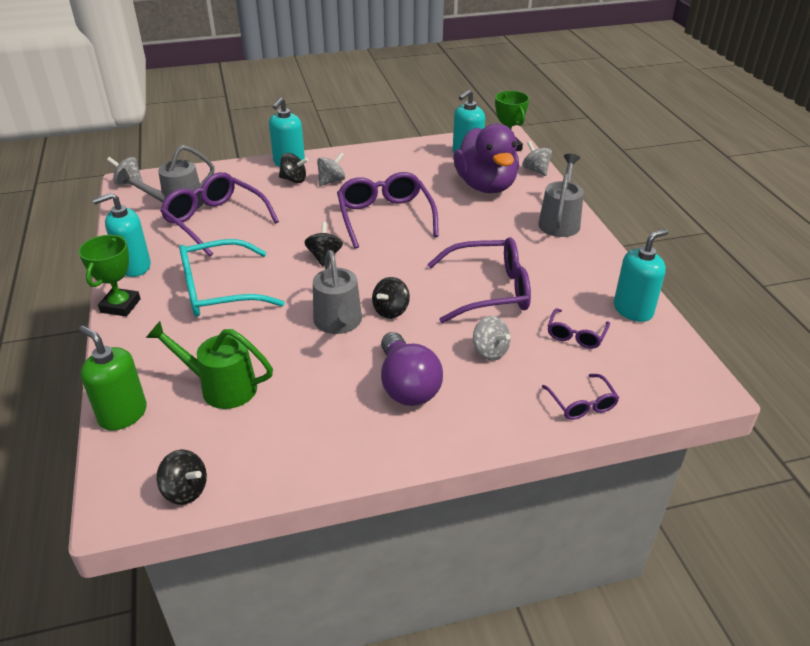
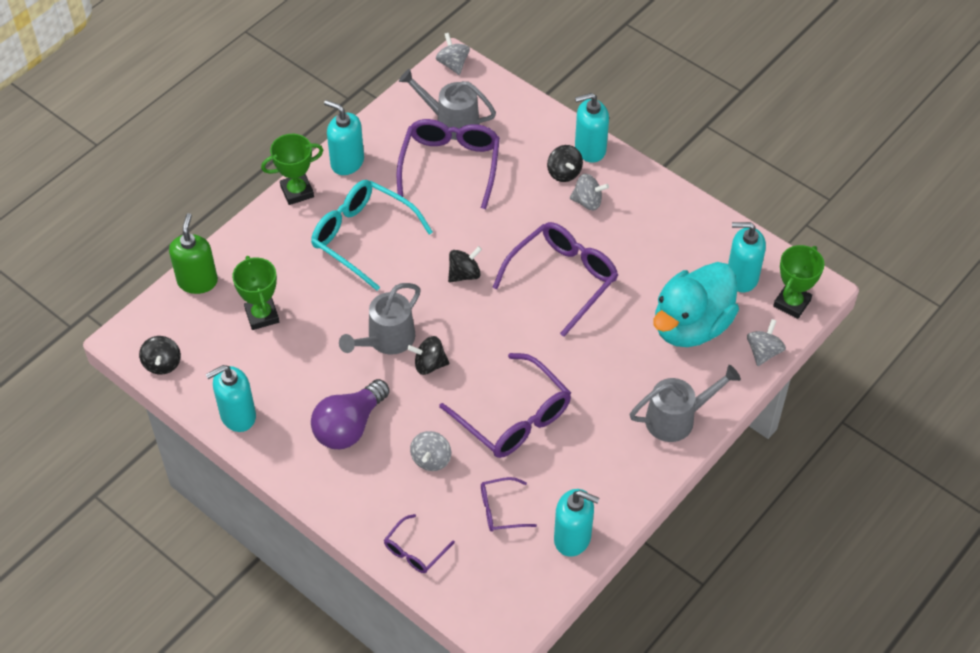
camera: 55 degrees right, 15 degrees up
(220, 387) = (262, 315): green watering can -> green trophy
(315, 459) = (237, 416): none -> turquoise soap dispenser
(486, 186) = (691, 326): purple duck -> turquoise duck

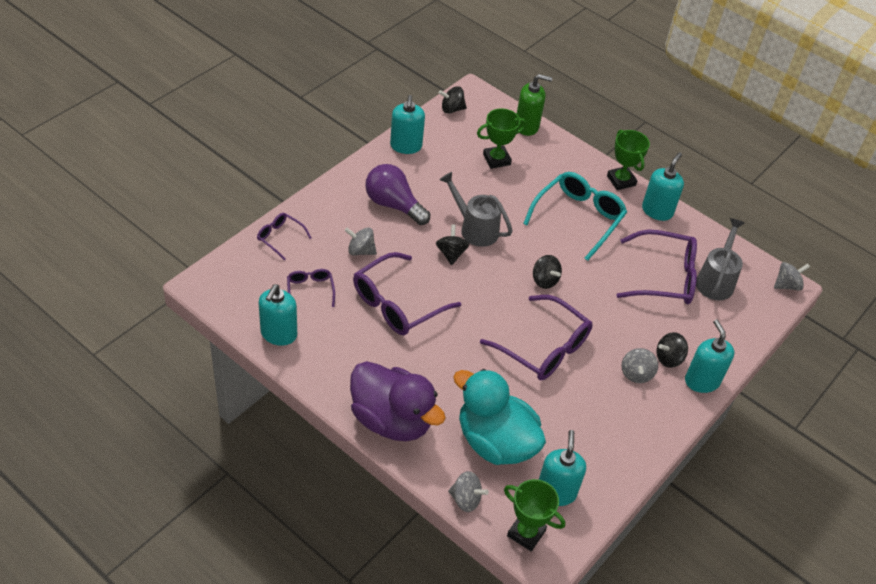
camera: 85 degrees right, 5 degrees down
(237, 416) = (406, 146): turquoise soap dispenser -> turquoise soap dispenser turned 150 degrees counterclockwise
(677, 418) = (392, 420): grey watering can -> purple duck

